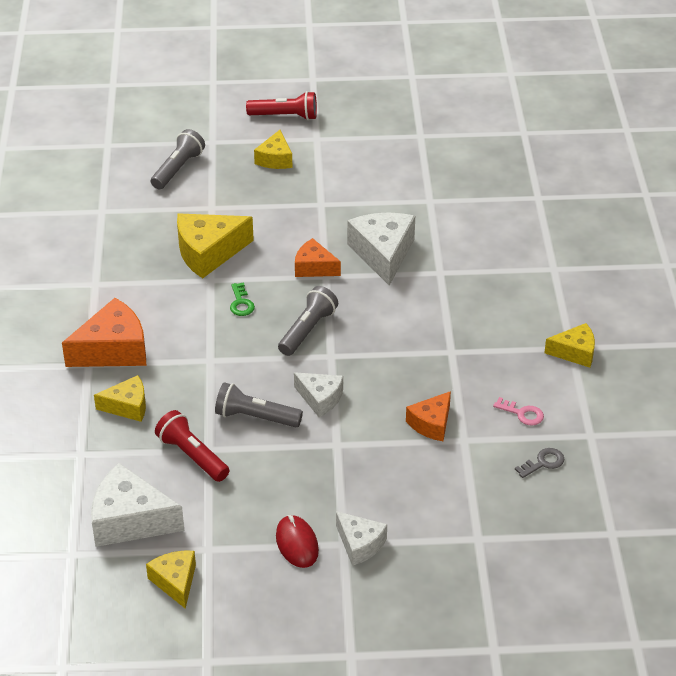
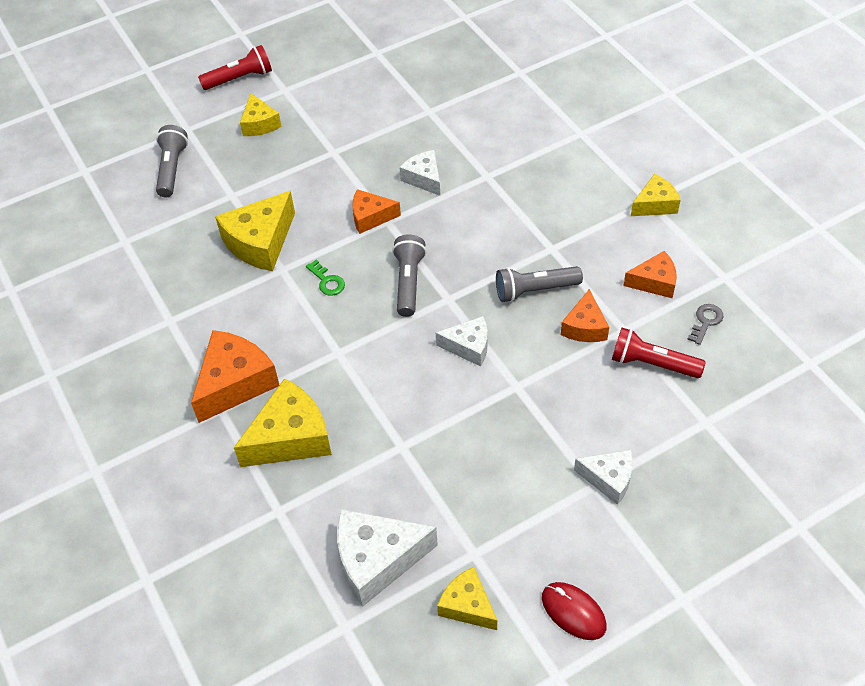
camera: 25 degrees left, 10 degrees up
(127, 406) = (290, 437): yellow cheese -> yellow cheese, size x1.66
(192, 456) = (390, 461): red flashlight -> red flashlight (652, 364)
(256, 417) = (422, 393): grey flashlight -> grey flashlight (535, 290)
(297, 543) = (552, 506): red mouse -> red mouse (573, 612)
(383, 254) = (424, 178): white cheese -> white cheese, size x0.60
(522, 413) = (654, 282): pink key -> orange cheese

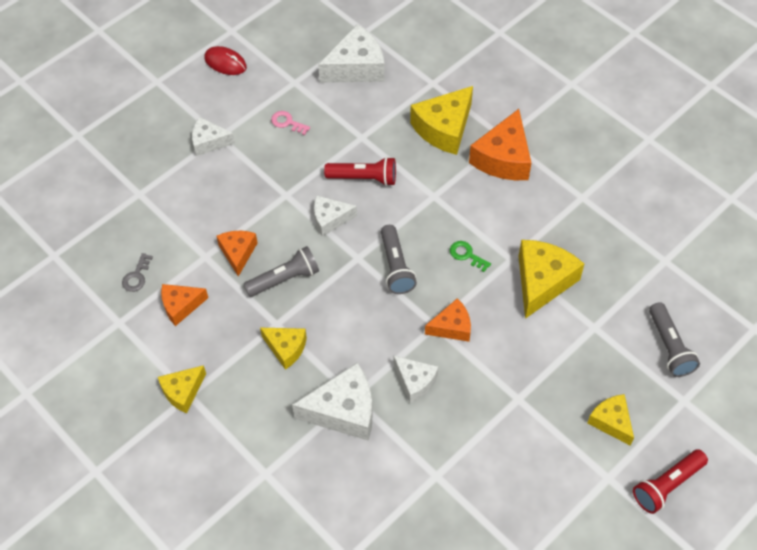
camera: 165 degrees right, 5 degrees up
(467, 605) = (292, 54): yellow cheese -> yellow cheese (286, 348)
(496, 488) = (287, 122): none -> pink key
(498, 166) = (344, 411): none -> white cheese
(652, 364) = (180, 231): red flashlight -> red flashlight (363, 178)

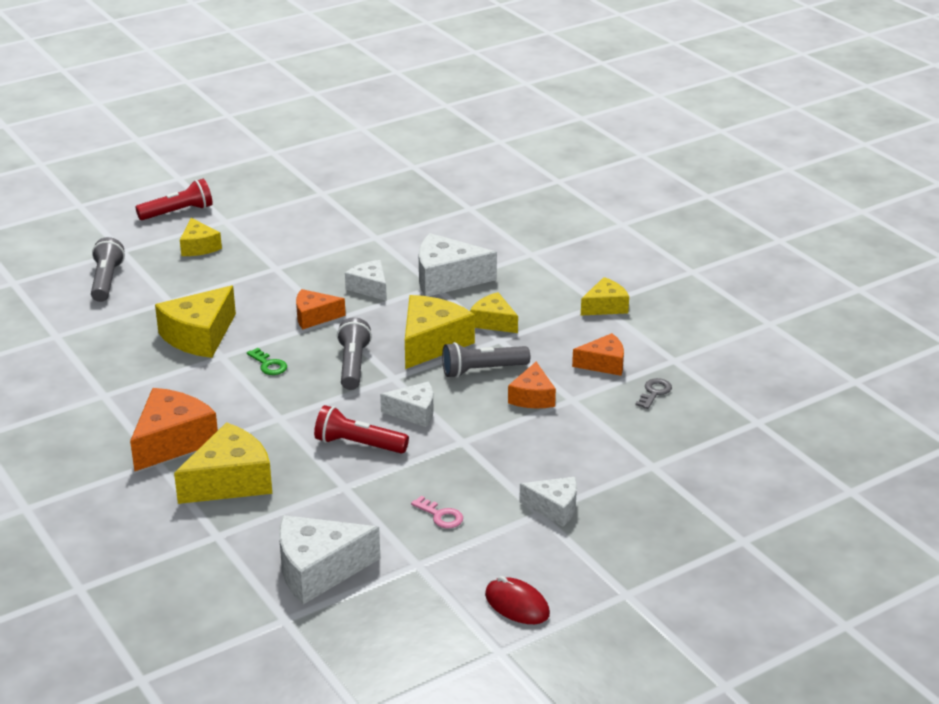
camera: 170 degrees left, 25 degrees down
(336, 308) = (432, 343): none -> yellow cheese

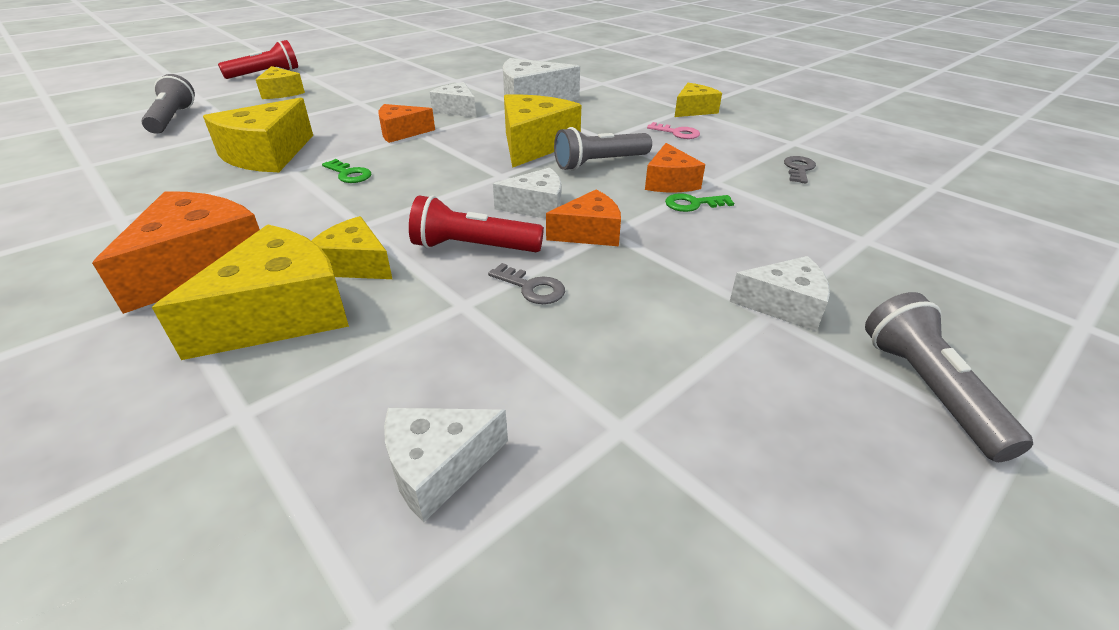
camera: 10 degrees left, 5 degrees up
(318, 570) = (438, 467): white cheese -> white cheese, size x0.60
(353, 365) = (451, 168): grey flashlight -> grey flashlight (928, 389)
(391, 479) = (532, 288): none -> grey key
(440, 516) = (625, 334): pink key -> pink key (677, 133)
(493, 322) = (591, 126): yellow cheese -> yellow cheese (355, 264)
(517, 605) = (848, 498): red mouse -> none
(539, 421) = (693, 204): none -> green key
(603, 364) = (725, 150): orange cheese -> orange cheese (589, 233)

